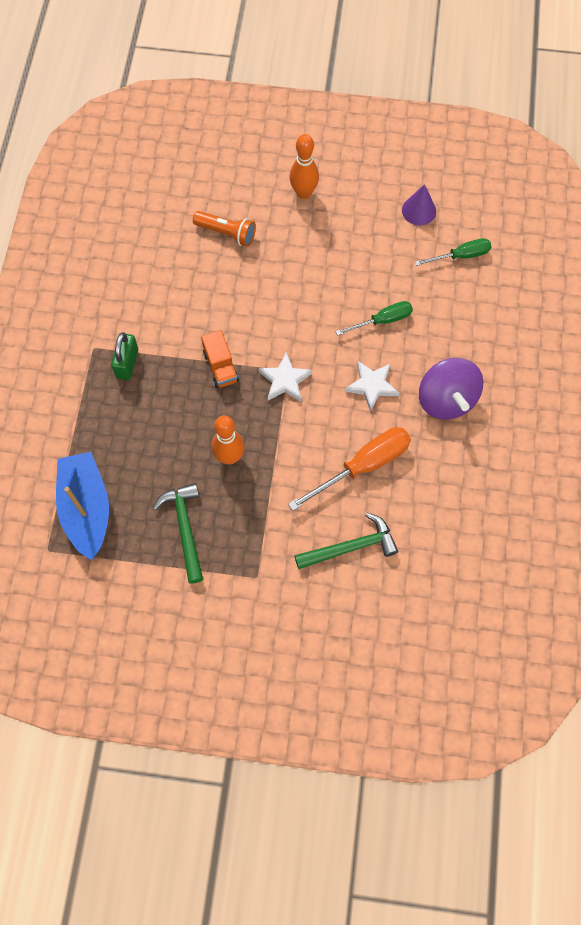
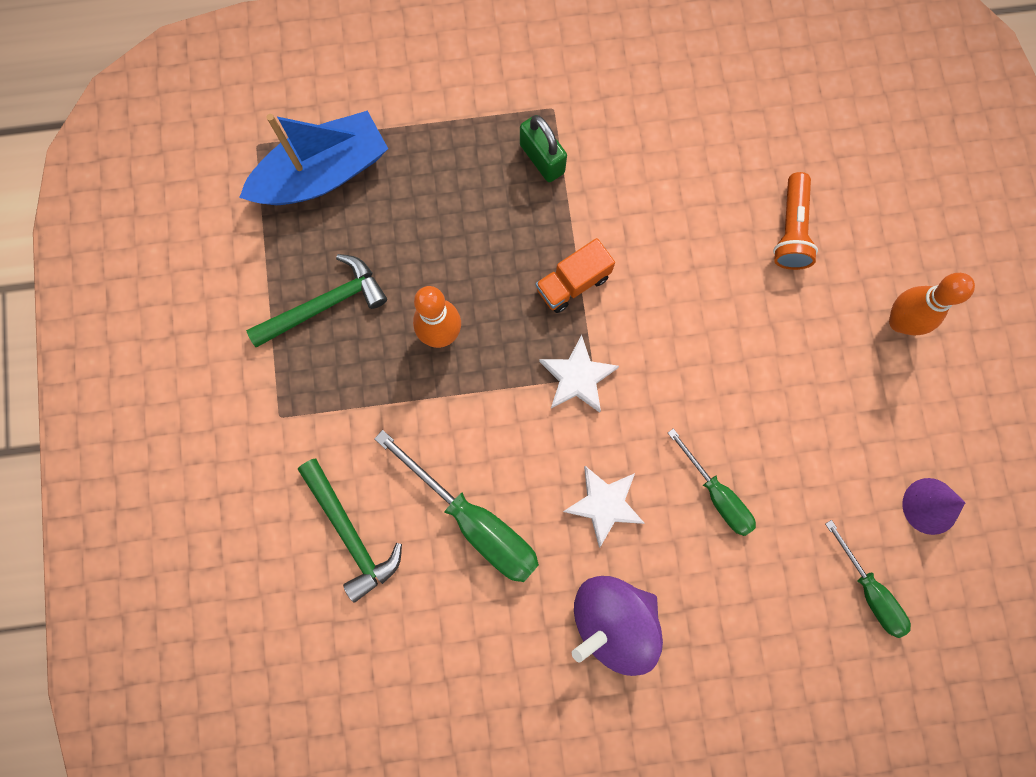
camera: 75 degrees right, 10 degrees up
(127, 363) = (542, 159): green padlock -> green padlock turned 60 degrees clockwise
(363, 466) = (475, 522): orange screwdriver -> green screwdriver

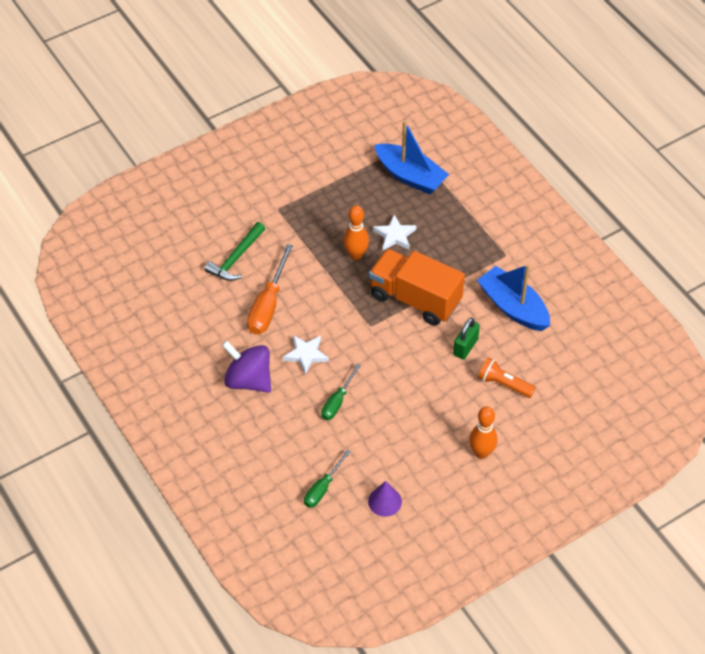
camera: 65 degrees right, 25 degrees down
(324, 304) = (343, 204): green hammer -> none
(475, 522) = (268, 305): green screwdriver -> orange screwdriver
(542, 159) = (475, 261): green padlock -> green padlock (465, 347)
(573, 283) = (415, 299): orange truck -> orange truck, size x2.10
(577, 377) = (366, 319): white star -> white star (395, 235)
(656, 147) = (513, 307): none -> blue boat
(791, 230) = (503, 384): orange flashlight -> orange flashlight turned 45 degrees clockwise

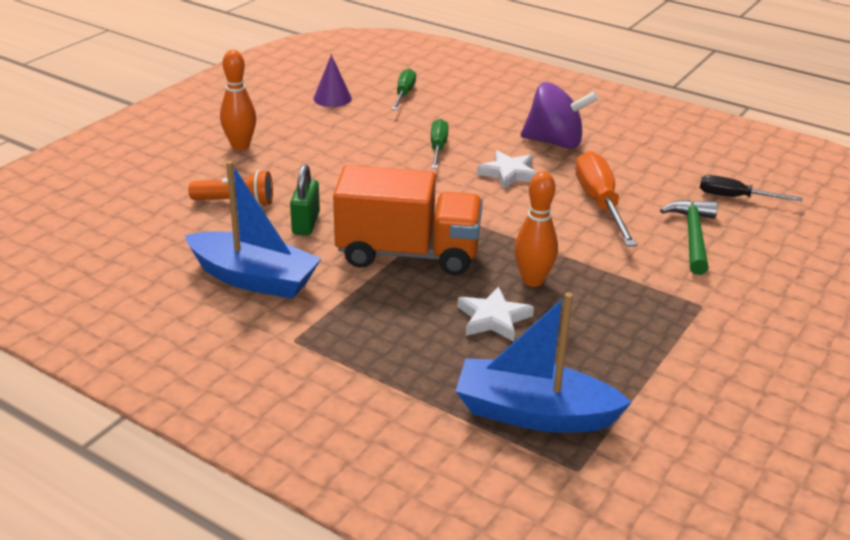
camera: 155 degrees right, 20 degrees down
(177, 282) = (735, 197): none -> black screwdriver

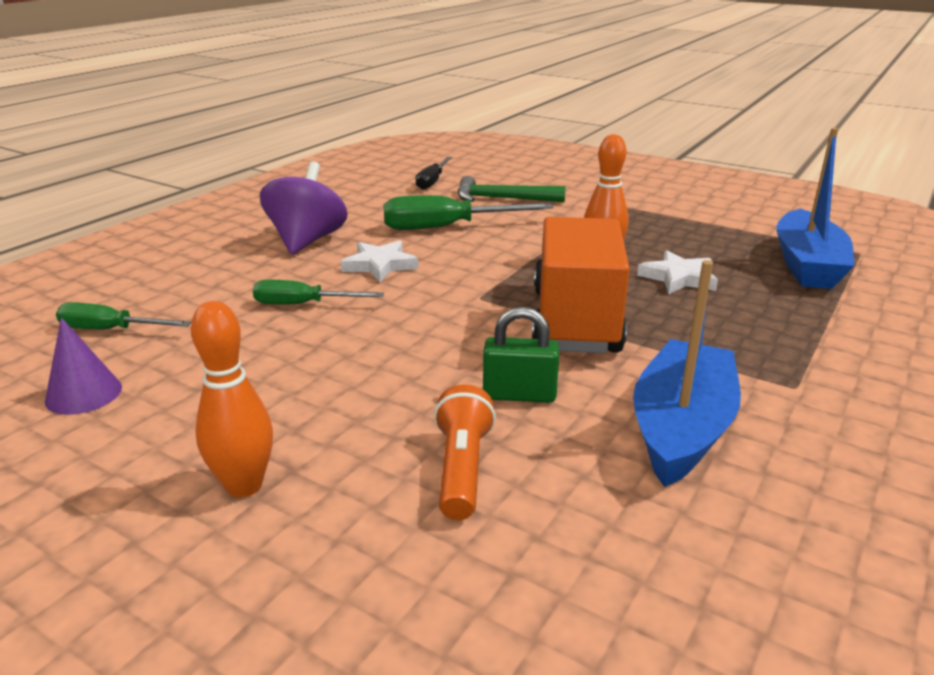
camera: 90 degrees left, 5 degrees down
(600, 203) = (447, 227): orange screwdriver -> green screwdriver

